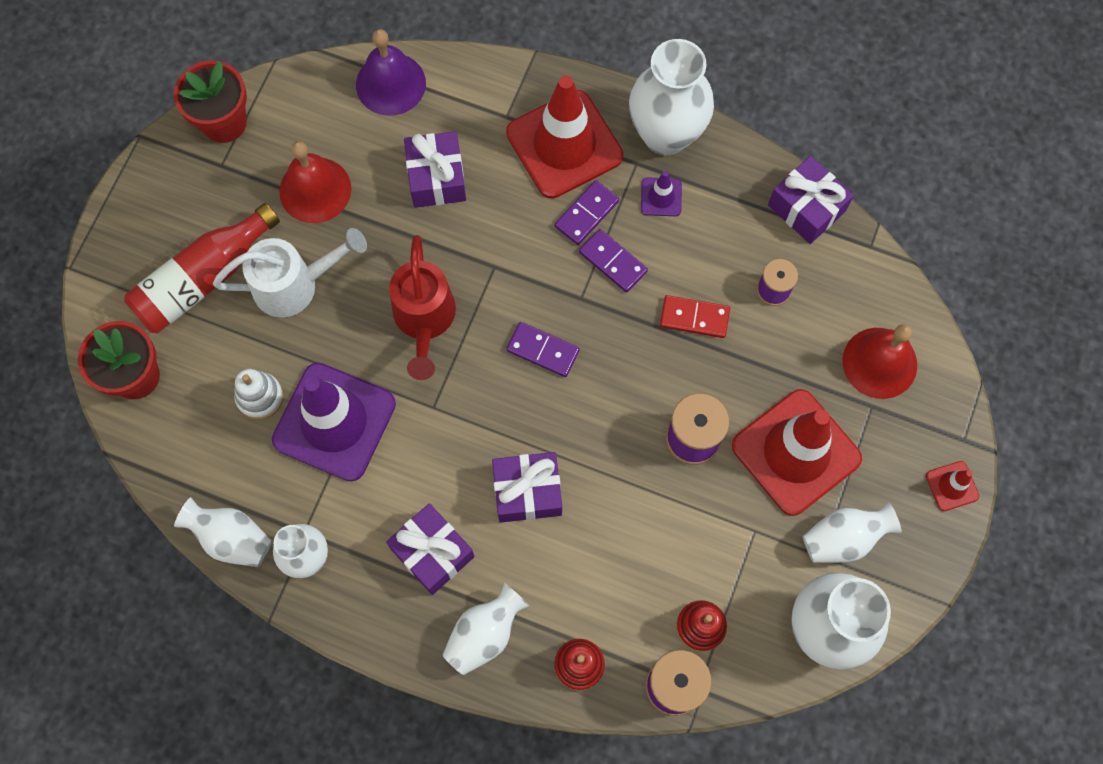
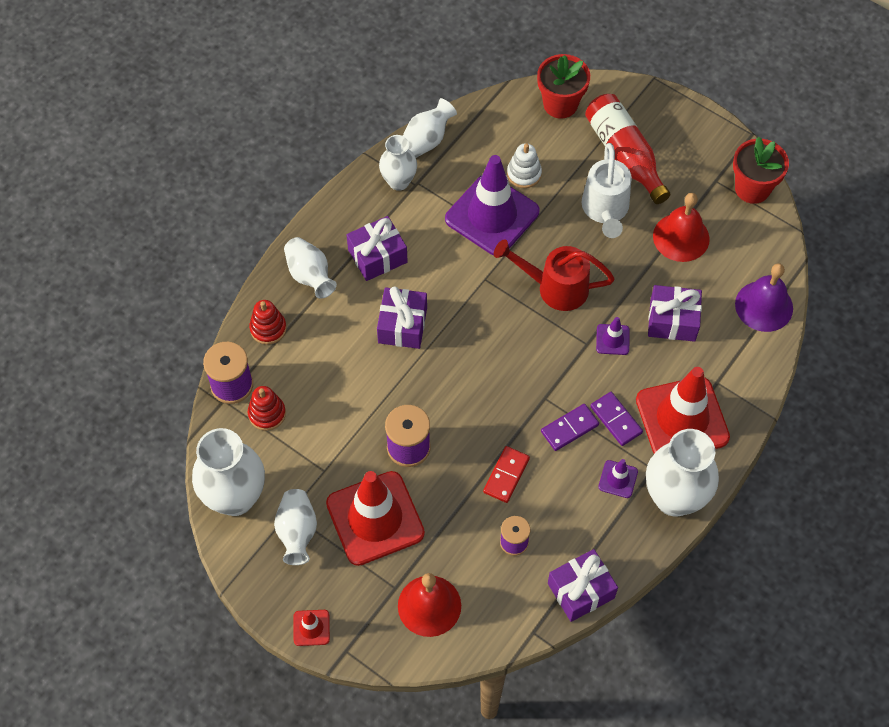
camera: 105 degrees right, 10 degrees down
(480, 239) = (612, 339): none -> purple traffic cone
(543, 350) = (509, 361): purple domino -> none

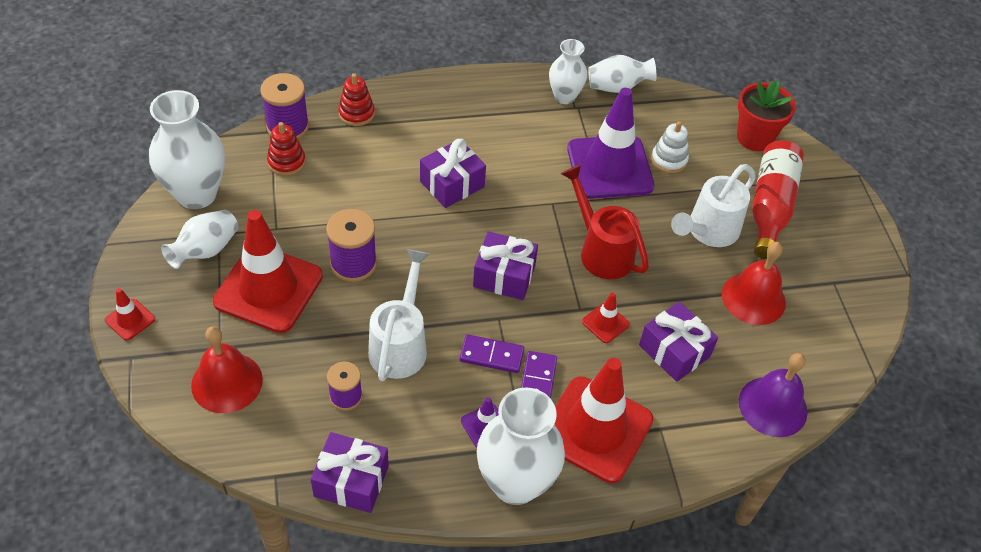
camera: 40 degrees right, 10 degrees down
(310, 275) = (427, 105): white vase -> none
(377, 256) = (490, 129): purple gift -> purple gift (504, 276)
(506, 475) = (400, 345): red domino -> white watering can
(612, 339) = (605, 323): purple traffic cone -> red traffic cone
(752, 188) = (862, 312): red flower pot -> none

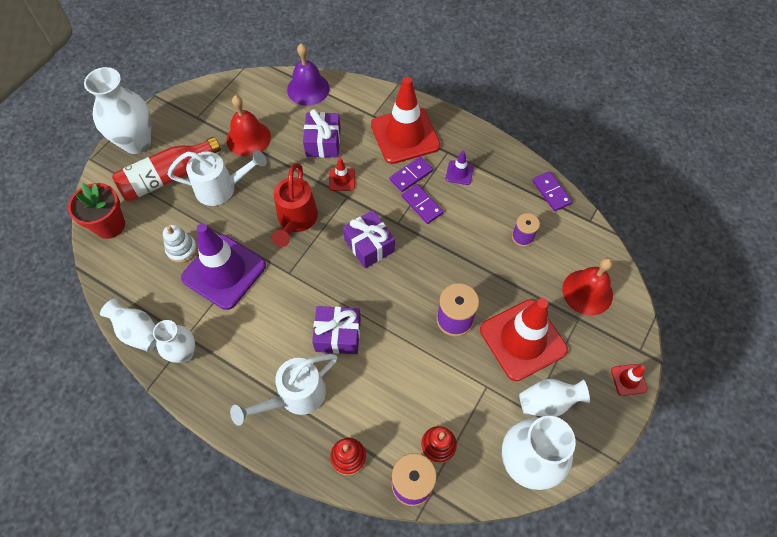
camera: 135 degrees left, 10 degrees up
(351, 481) = (551, 192): purple gift -> purple domino
(400, 345) = (468, 246): white watering can -> white watering can (295, 396)
(515, 483) = (468, 139): white vase -> white vase (136, 142)

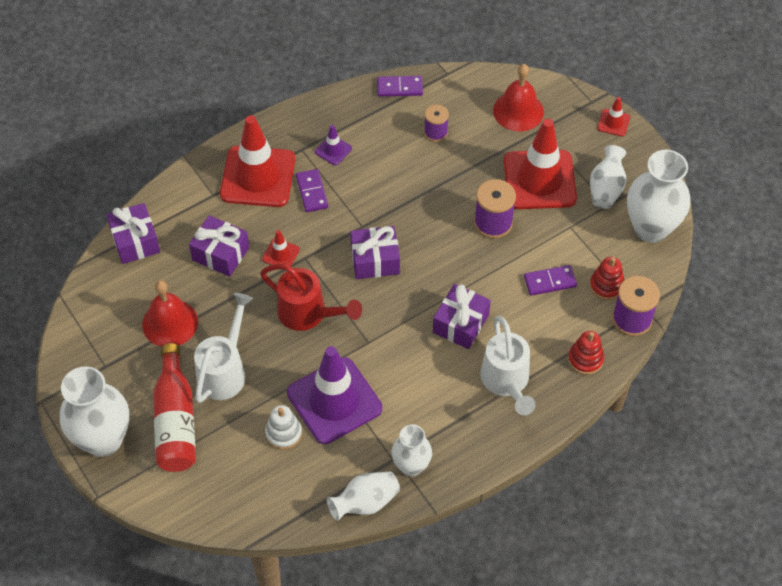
camera: 65 degrees left, 5 degrees down
(109, 225) = (209, 498): red flower pot -> none
(308, 89) = (135, 241): purple bell -> purple gift
(422, 205) = (353, 197): purple domino -> purple domino (550, 282)

